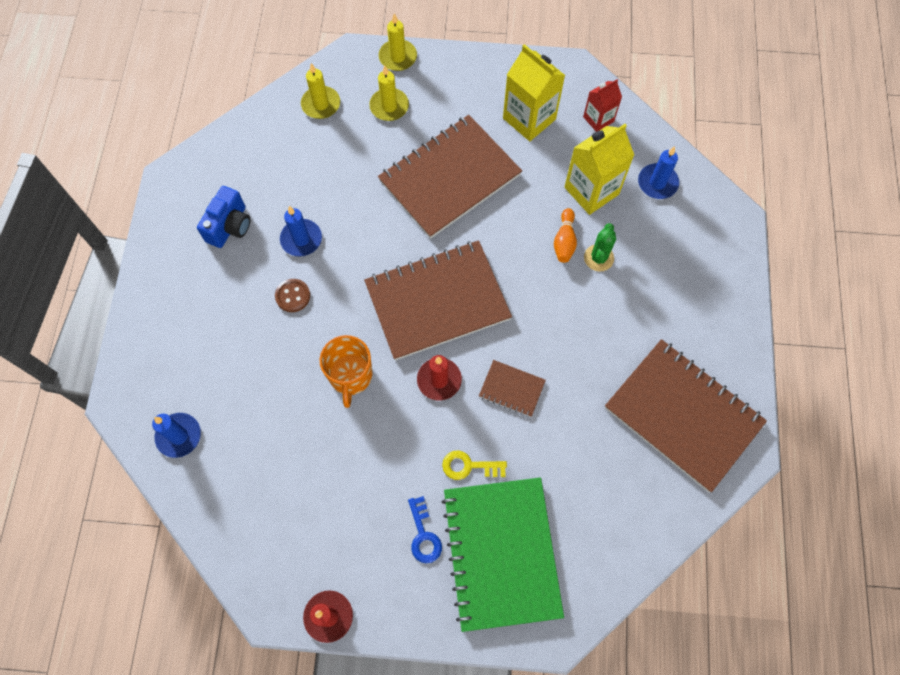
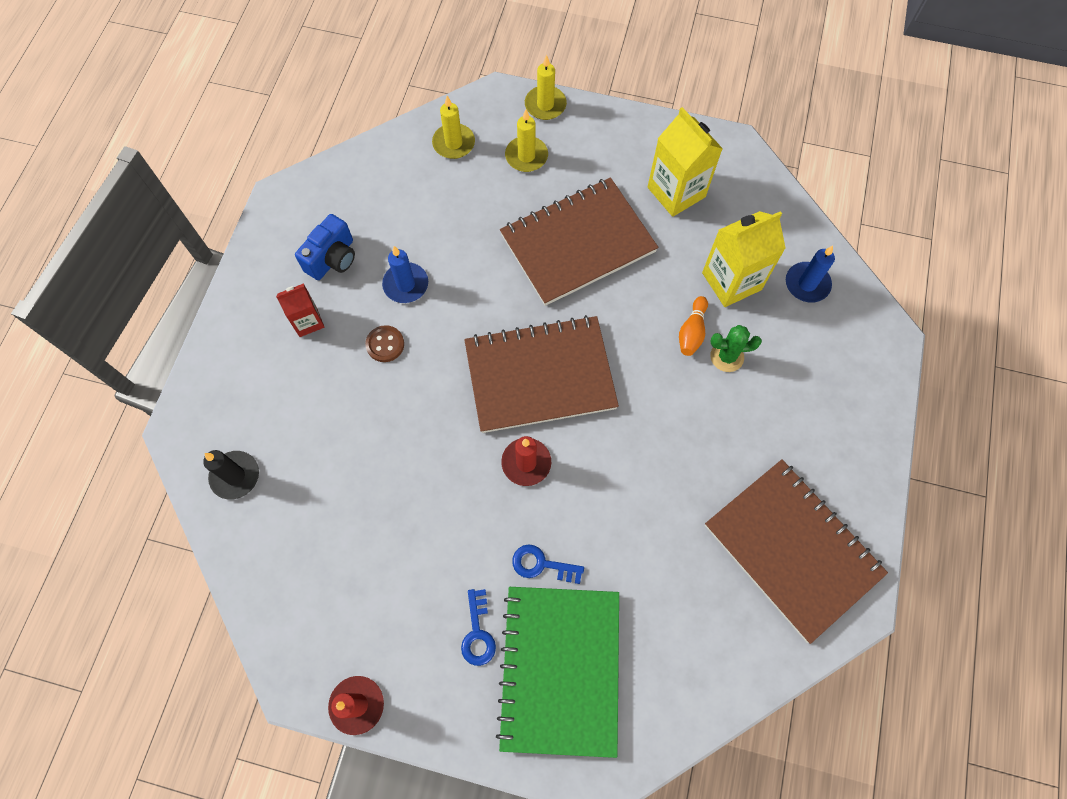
camera: 10 degrees right, 0 degrees up
(179, 436) = (235, 476): blue candle -> black candle
(350, 376) = (431, 442): orange mug -> none
(469, 466) = (542, 564): yellow key -> blue key
(512, 389) = (604, 486): brown notebook -> none
(598, 119) = (752, 204): red carton -> red carton (308, 321)
(598, 258) = (727, 356): green cactus -> green cactus turned 60 degrees clockwise

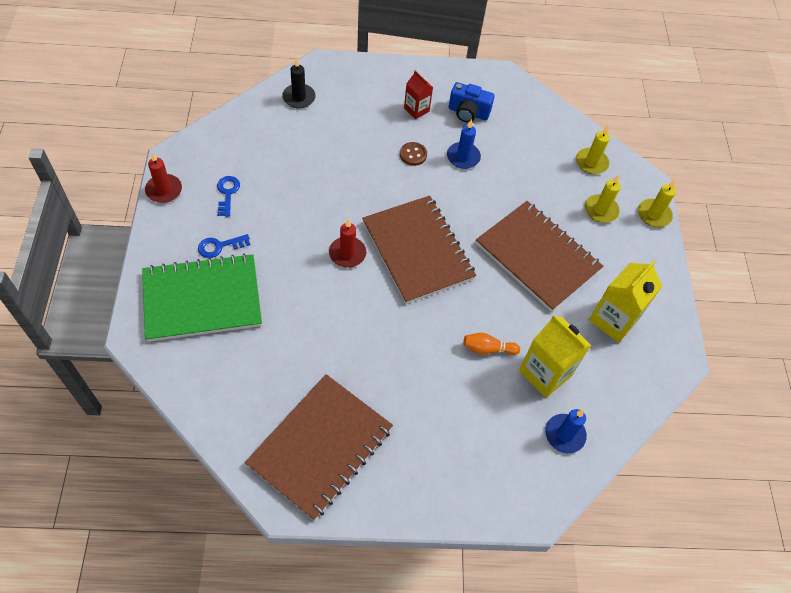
camera: 70 degrees right, 10 degrees down
(542, 564) = (274, 276): blue key -> blue key (227, 193)
(727, 356) = (474, 378): green cactus -> none

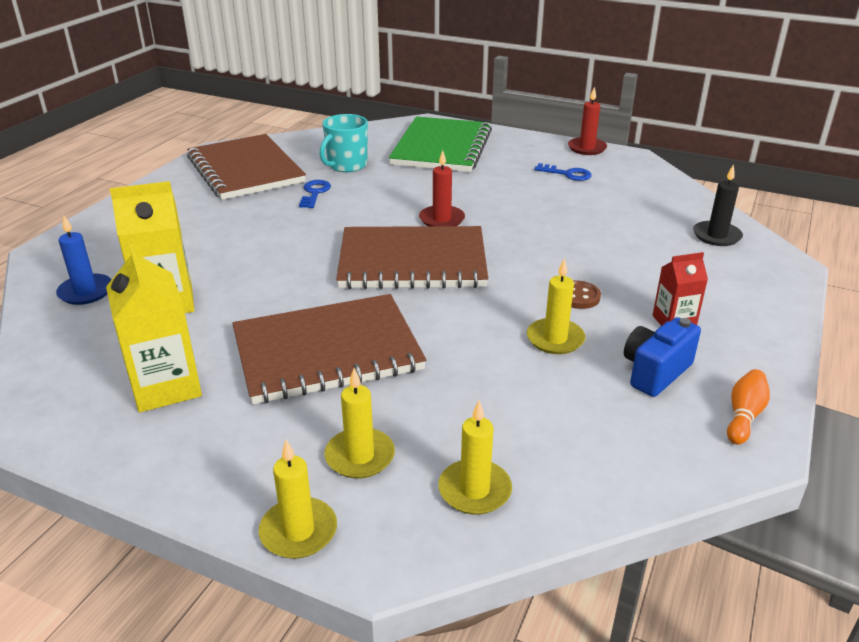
camera: 120 degrees right, 25 degrees down
(220, 246) = (498, 162): blue key -> blue key (314, 193)
(274, 362) = (346, 165): none -> turquoise mug
(463, 157) = (555, 339): blue candle -> yellow candle
(488, 349) = (239, 273): orange bowling pin -> orange bowling pin (744, 416)

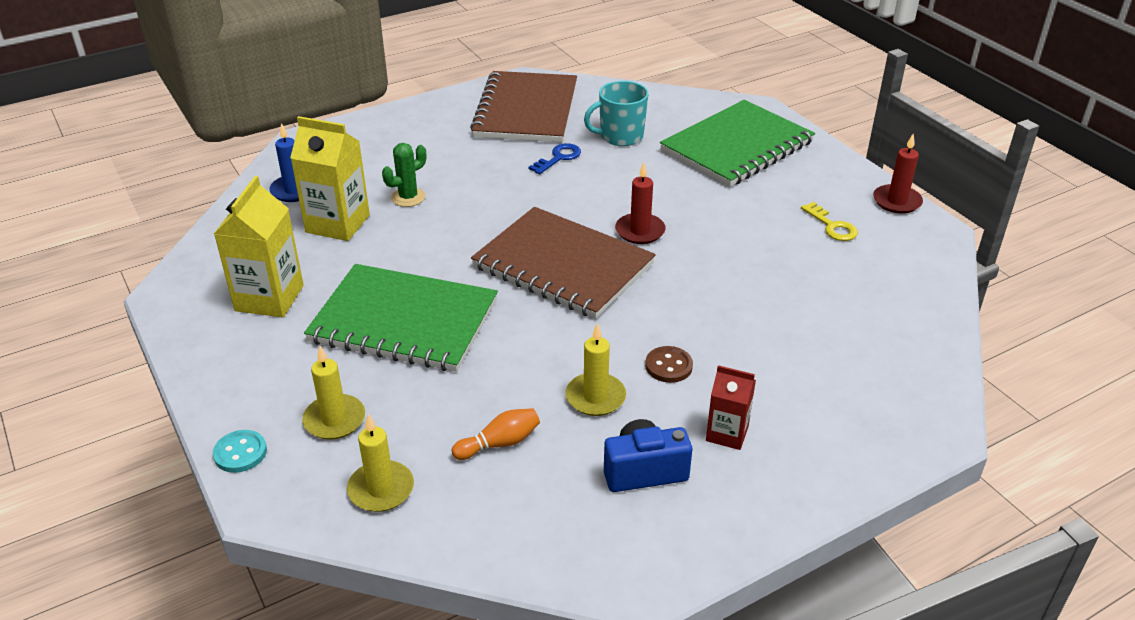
camera: 35 degrees right, 5 degrees up
(213, 260) = (408, 197): none -> green cactus
(298, 531) = (240, 453): yellow candle -> turquoise button
(327, 351) = (404, 321): brown notebook -> green notebook
(567, 174) = (832, 226): blue key -> yellow key
(716, 236) = (903, 364): black candle -> none
(744, 416) = (670, 551): orange bowling pin -> orange bowling pin (499, 443)

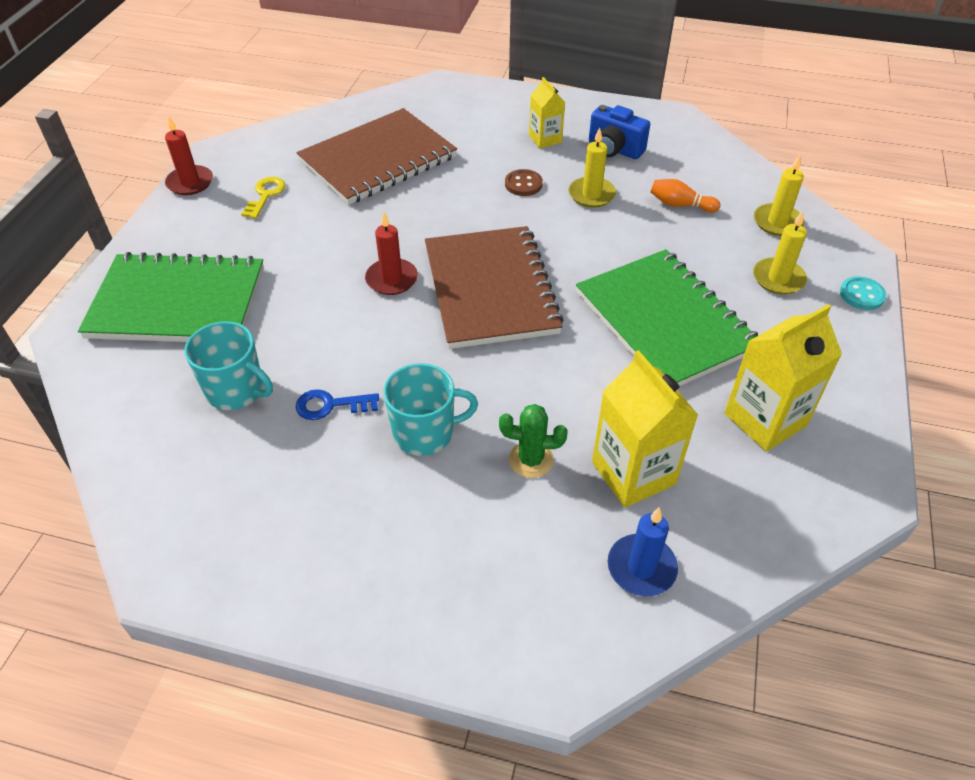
camera: 135 degrees left, 10 degrees up
(486, 176) = (425, 433): none -> turquoise mug
(526, 110) = (252, 510): brown notebook -> brown notebook (378, 159)
(727, 433) = (545, 139): red carton -> yellow carton

